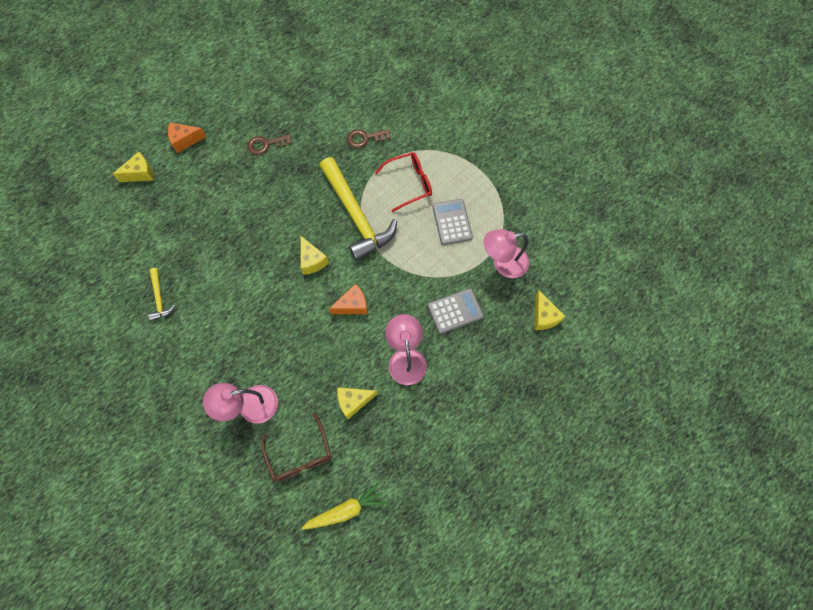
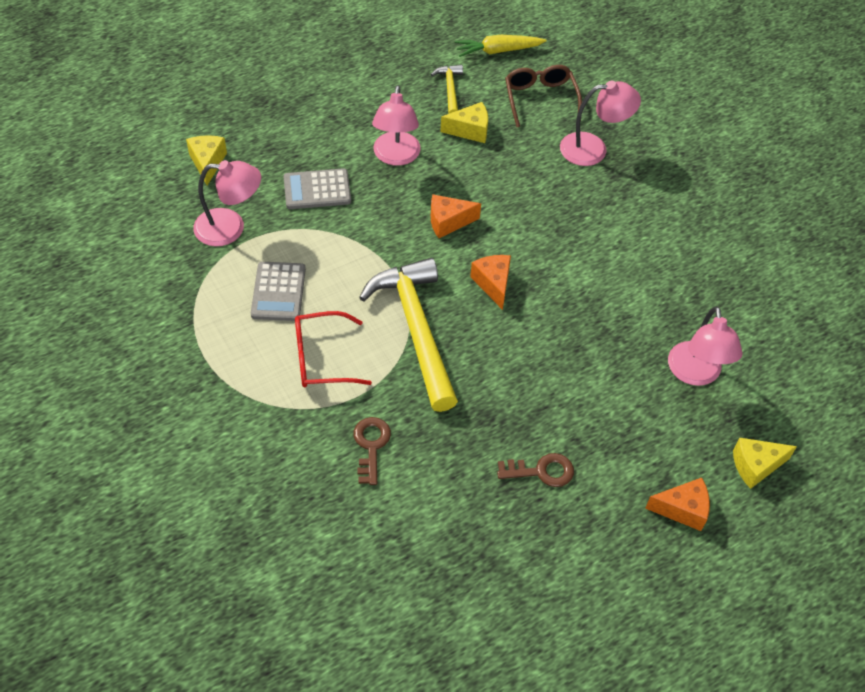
camera: 170 degrees left, 15 degrees down
(159, 298) = (710, 281): yellow hammer -> yellow hammer (450, 89)
(173, 224) = (696, 374): none -> pink lamp
(312, 260) = (493, 284): yellow cheese -> orange cheese
(365, 138) = (371, 446): brown key -> brown key turned 90 degrees counterclockwise

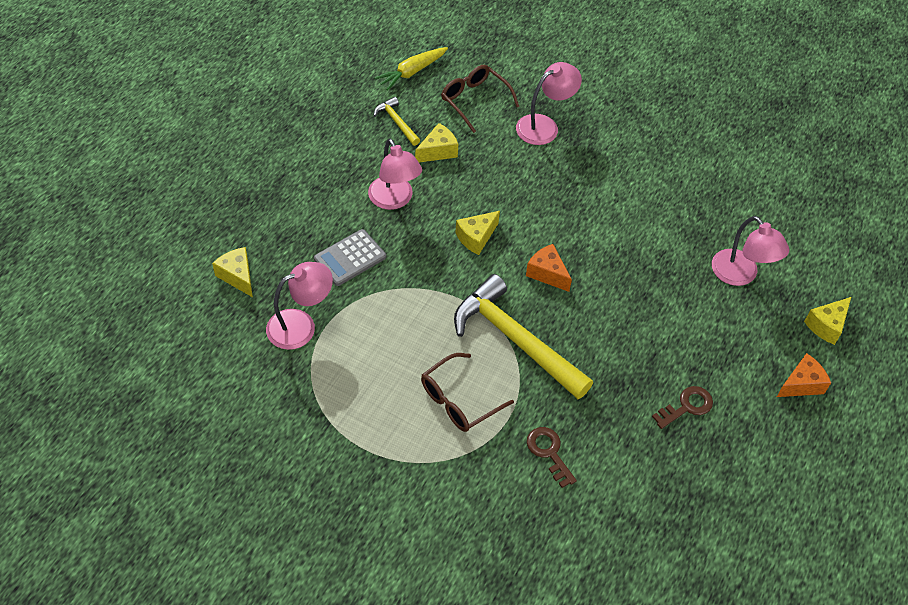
camera: 30 degrees left, 0 degrees up
(278, 292) = (383, 361): grey calculator -> none
(322, 358) = (459, 400): red glasses -> brown glasses
(448, 222) = (476, 237): orange cheese -> yellow cheese

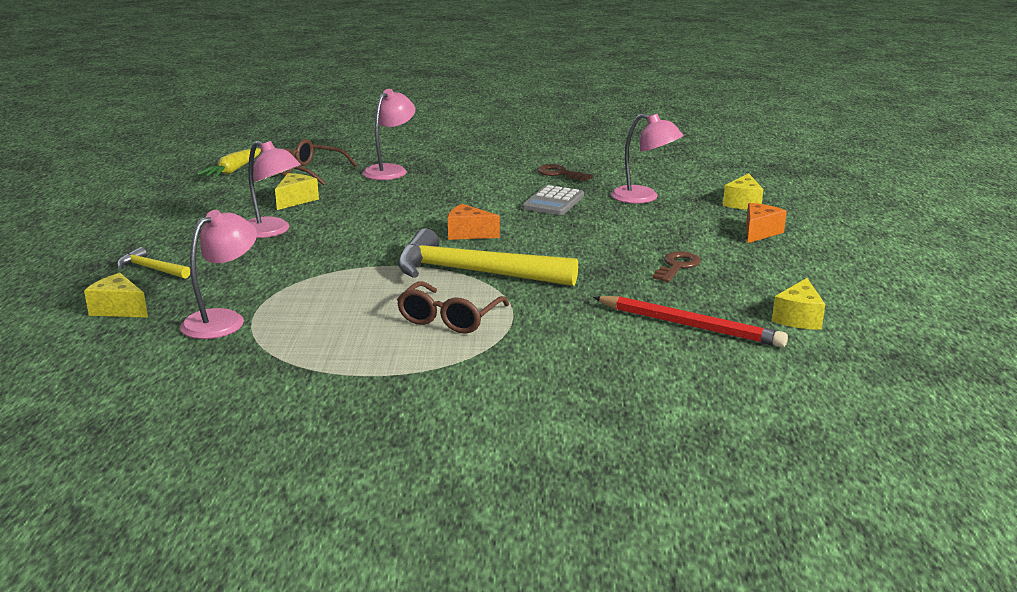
camera: 25 degrees left, 30 degrees down
(350, 258) = (249, 270): grey calculator -> grey calculator (553, 202)
(397, 122) = (239, 195): yellow hammer -> yellow hammer (151, 269)
(476, 237) = (378, 232): yellow cheese -> yellow cheese (798, 318)
(549, 453) = (576, 323): brown key -> brown key (560, 174)
(634, 499) = (690, 326): none -> red pencil

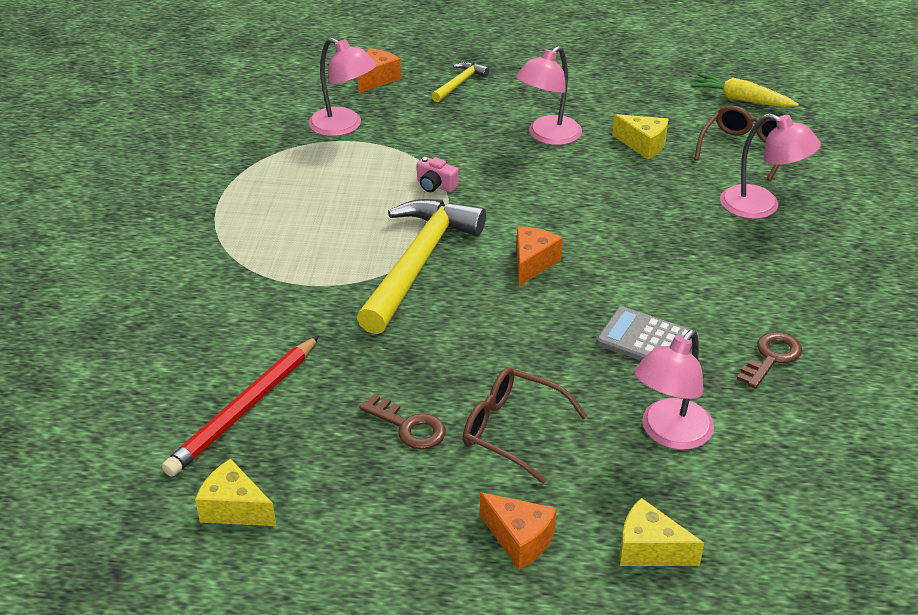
camera: 95 degrees right, 15 degrees up
(119, 309) = (377, 79): yellow cheese -> orange cheese
(349, 271) = (435, 185): none -> pink camera
(449, 318) = (311, 245): brown glasses -> brown glasses (513, 430)

